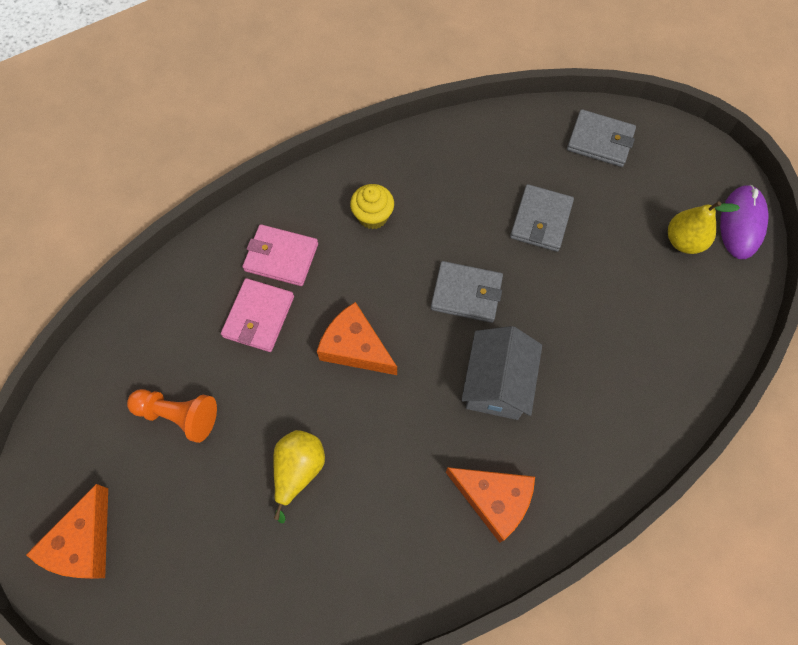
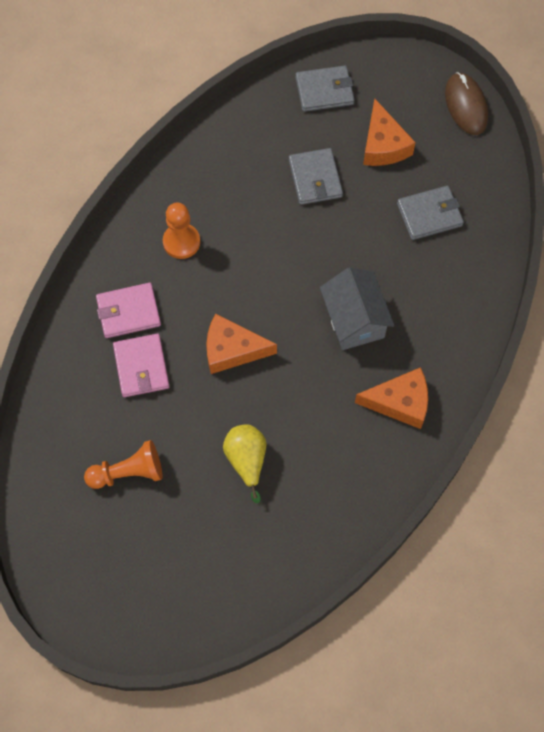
camera: 30 degrees left, 0 degrees up
(83, 543) = (118, 599): orange cheese -> orange cheese (383, 145)
(373, 216) = (181, 242): yellow cupcake -> orange pawn
(466, 293) = (292, 265): grey wallet -> grey wallet (429, 214)
(683, 241) = (431, 141): yellow pear -> none
(742, 223) = (466, 105): purple mouse -> brown mouse

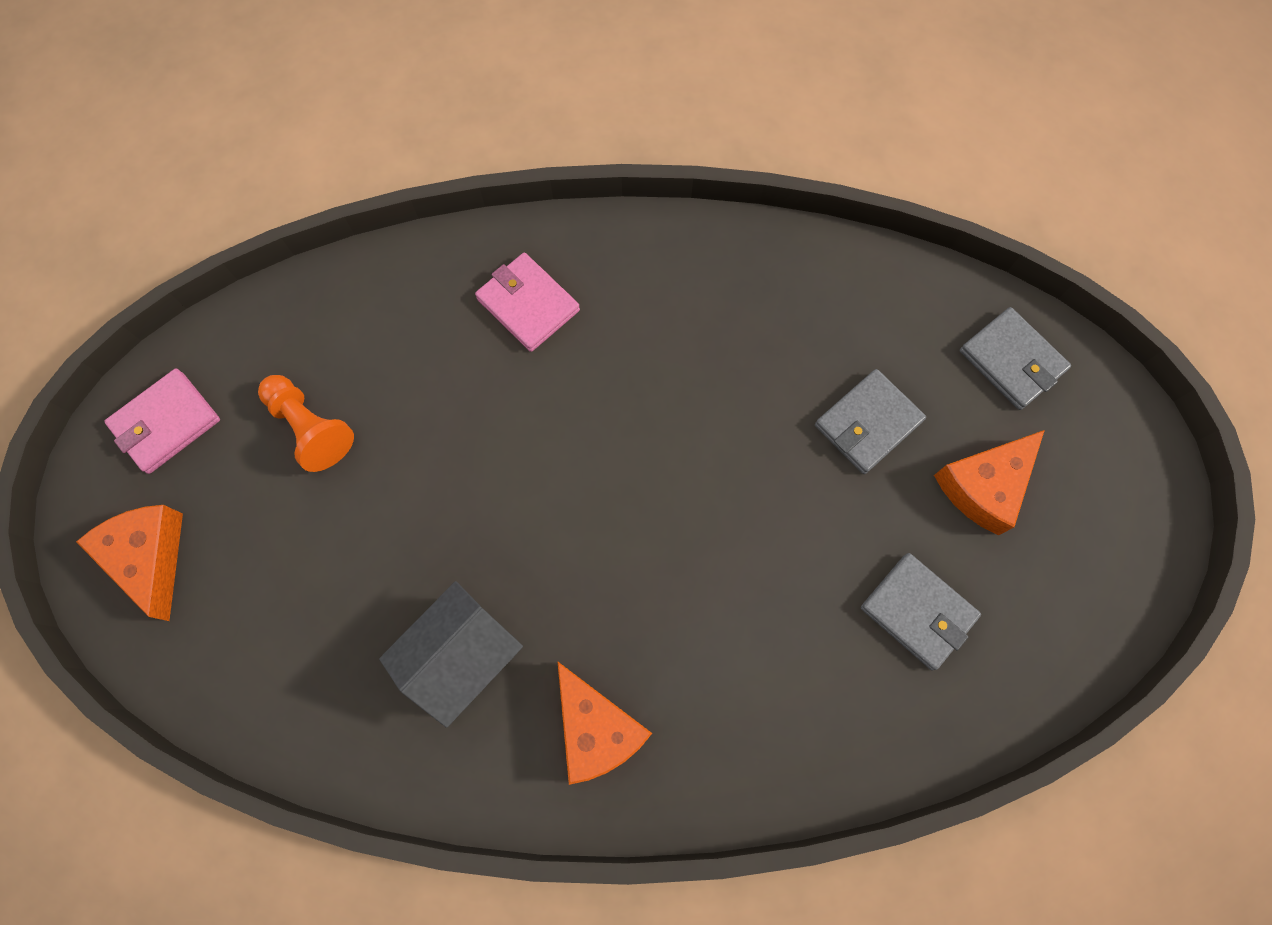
camera: 60 degrees right, 5 degrees up
(141, 367) = (462, 362): pink wallet -> pink wallet (166, 423)
(181, 242) = (664, 310): orange pawn -> none
(232, 350) = (548, 458): orange cheese -> orange cheese (149, 557)
(246, 460) = (400, 564): yellow pear -> none
(354, 320) = (685, 595): grey house -> grey house (462, 656)
(466, 105) = (1135, 569): brown mouse -> none

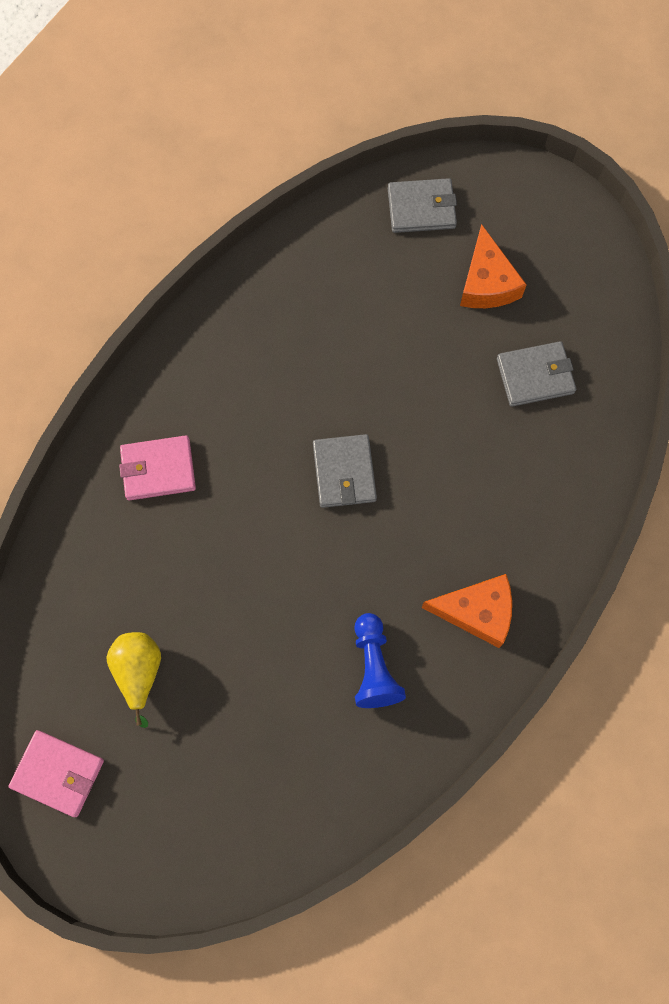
camera: 55 degrees left, 0 degrees up
(149, 557) = (154, 841): orange cheese -> none
(166, 423) = (58, 773): pink wallet -> pink wallet turned 60 degrees counterclockwise
(310, 428) = (139, 672): orange pawn -> yellow pear
(462, 656) = (374, 667): grey house -> blue pawn
(868, 423) = (400, 319): grey wallet -> grey wallet (344, 472)

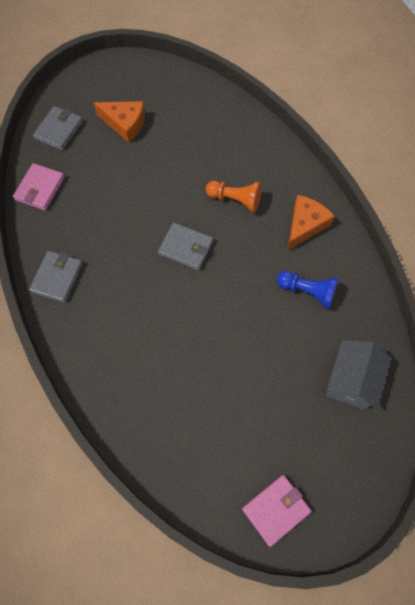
camera: 60 degrees left, 5 degrees down
(139, 672) = (238, 424): yellow pear -> none
(158, 469) = (117, 347): pink wallet -> pink wallet (40, 188)
(276, 789) = (351, 380): none -> grey house
(458, 496) = (235, 200): none -> orange pawn
(535, 376) = (192, 130): grey wallet -> grey wallet (57, 278)

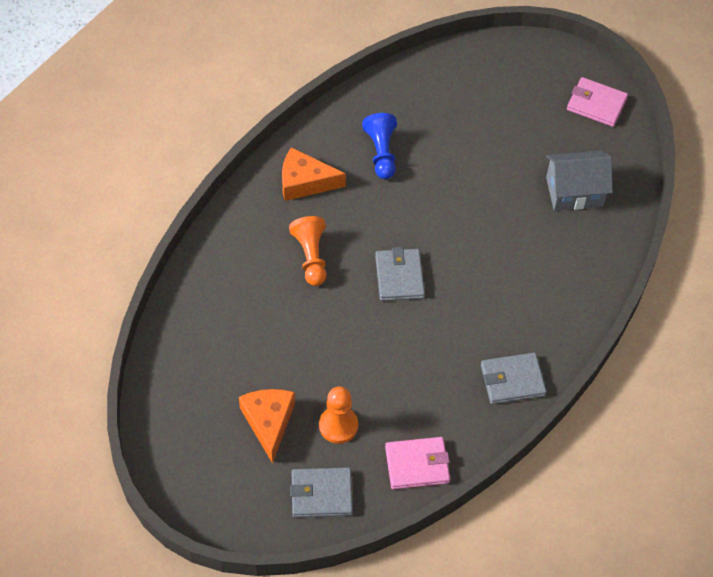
camera: 120 degrees left, 10 degrees down
(97, 158) = (338, 425): none -> orange pawn
(351, 380) = (449, 90): grey house -> grey house (574, 192)

